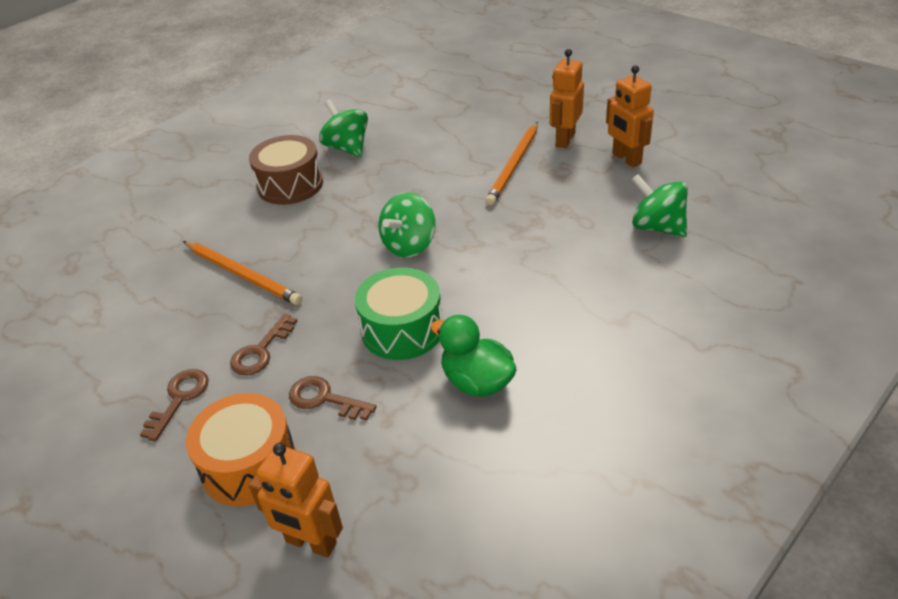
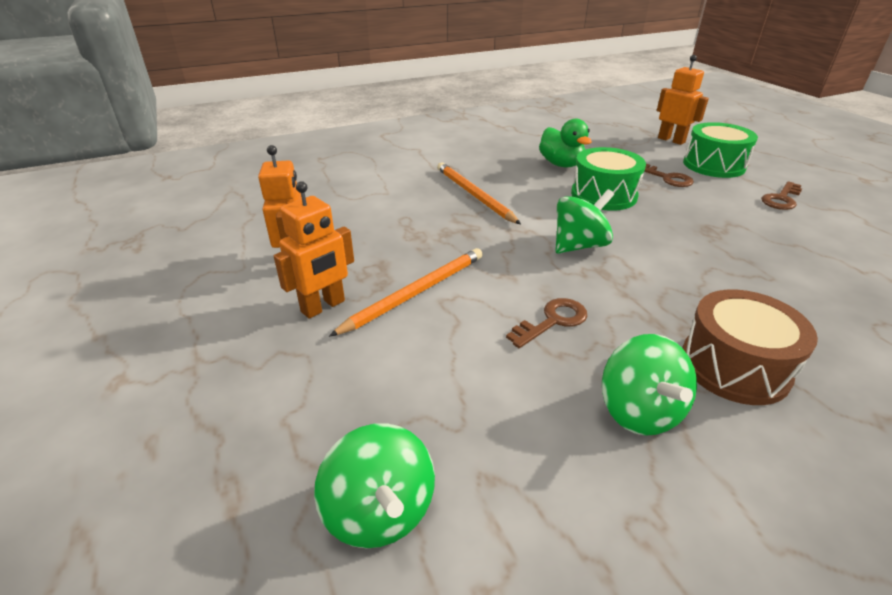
camera: 160 degrees left, 5 degrees down
(242, 275) = (764, 266): orange pencil -> orange pencil (474, 195)
(249, 465) = (713, 165): orange drum -> green drum
(261, 351) = (722, 209): brown key -> brown key (552, 321)
(657, 227) = (356, 202): green spinning top -> green spinning top (380, 511)

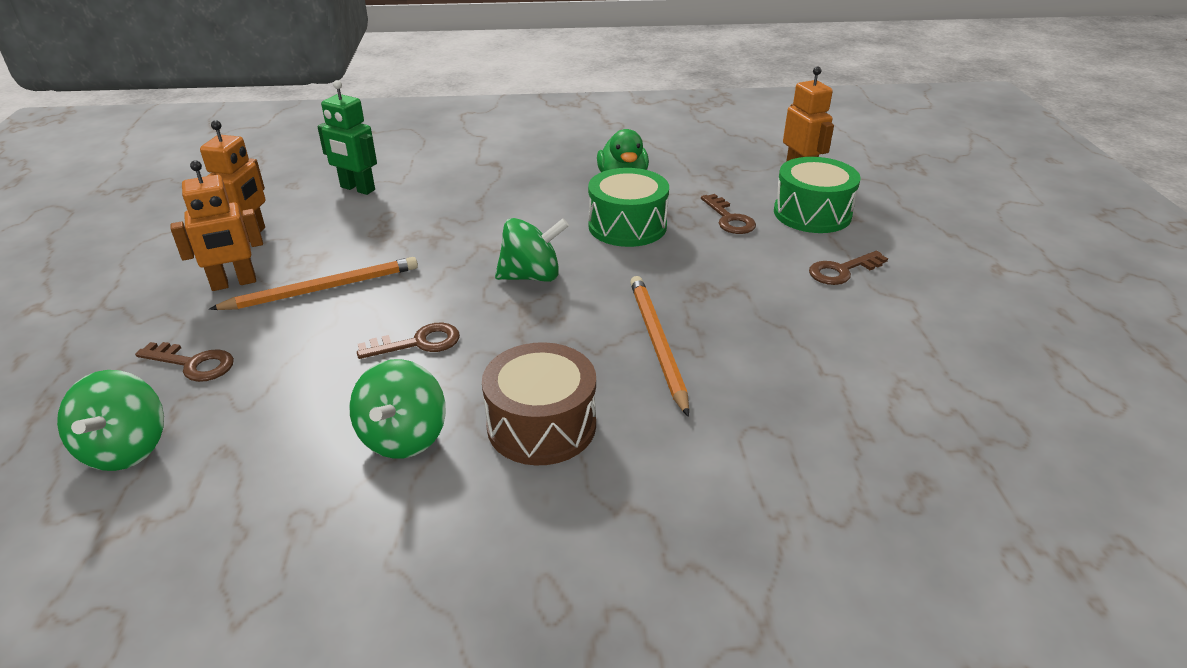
camera: 20 degrees right, 0 degrees up
(355, 204) = (357, 189): none -> green robot
(361, 395) = (193, 364): none -> brown key
(474, 195) = (485, 200): orange pencil -> orange pencil (657, 343)

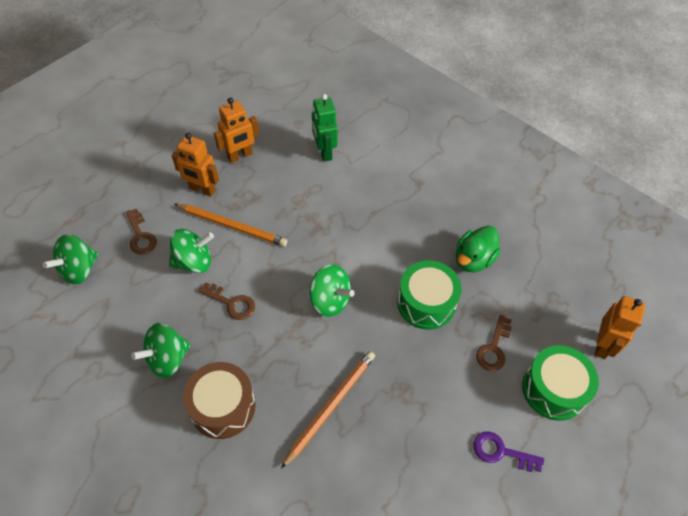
camera: 45 degrees right, 20 degrees up
(313, 341) = (194, 262): none -> green spinning top
(842, 271) = (501, 452): brown key -> purple key

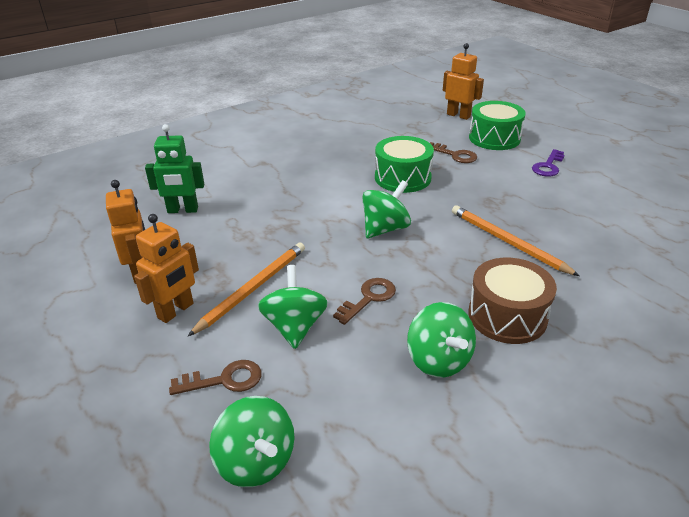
camera: 75 degrees left, 20 degrees down
(473, 259) = (364, 150): green duck -> none

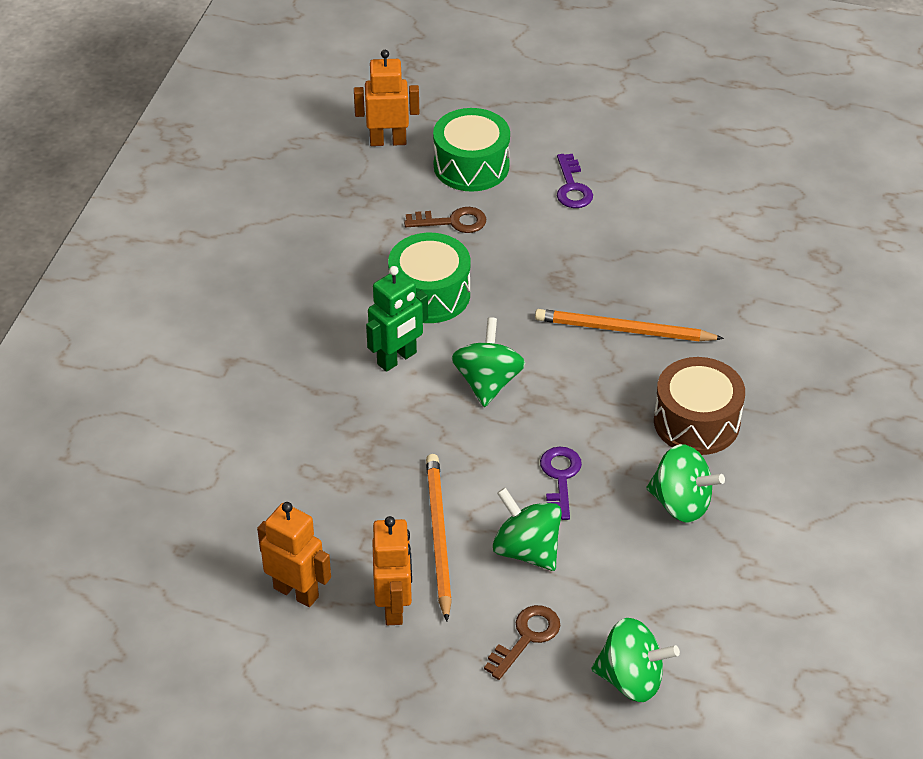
camera: 40 degrees left, 10 degrees up
(182, 210) = (228, 489): green robot -> green robot (397, 359)
(369, 298) = (560, 478): brown key -> purple key

